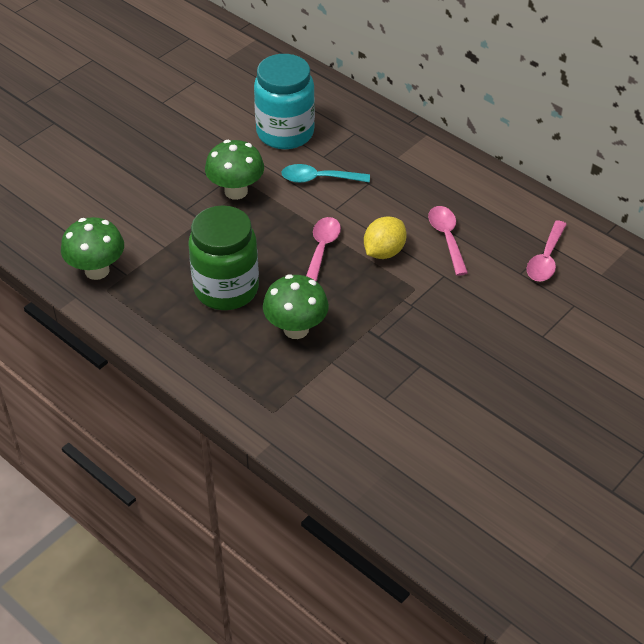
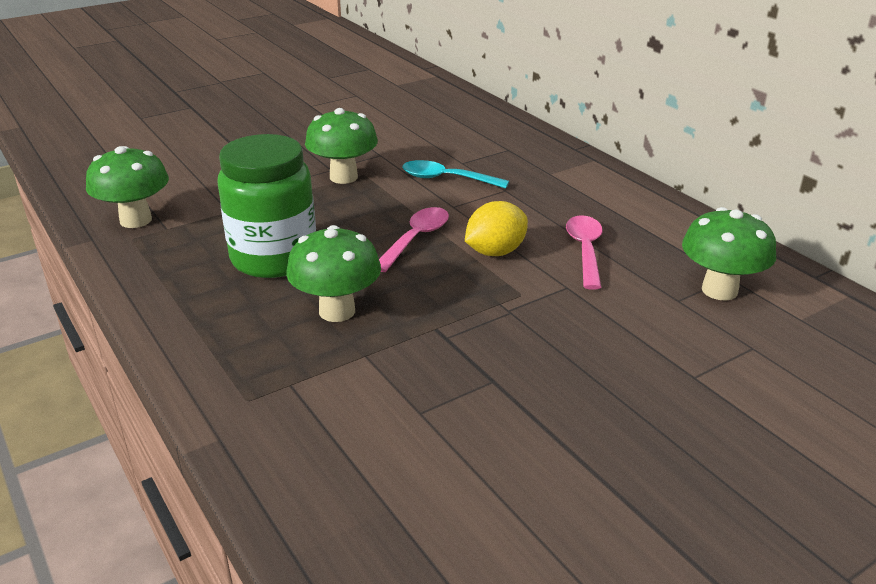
camera: 15 degrees right, 15 degrees down
(285, 133) = (428, 140): turquoise jar -> none
(545, 259) = (719, 290): pink spoon -> green mushroom

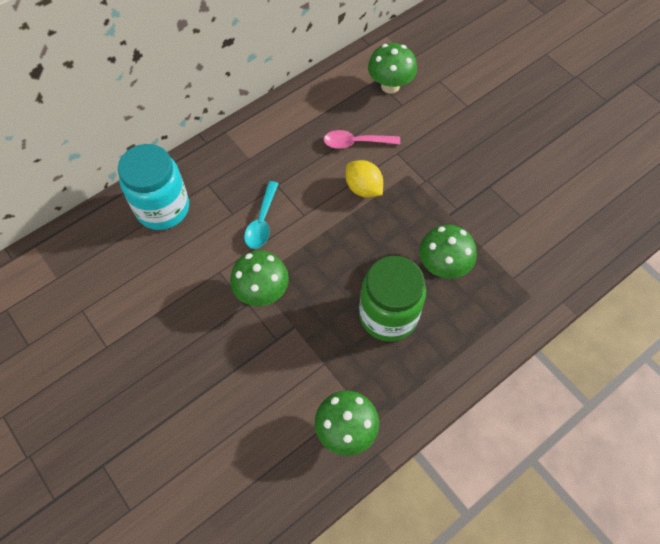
camera: 95 degrees left, 30 degrees up
(416, 239) = (352, 233): pink spoon -> none
(474, 126) = (163, 208): none -> turquoise jar

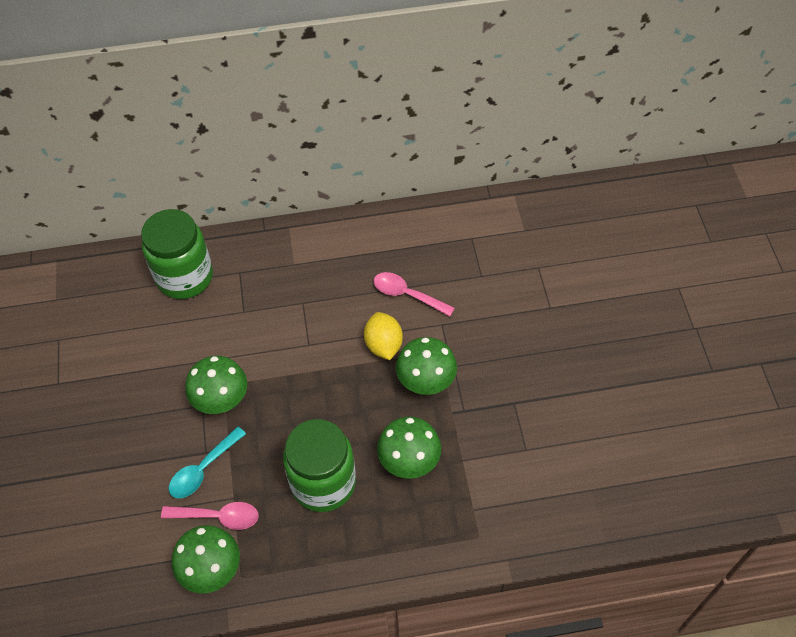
camera: 30 degrees right, 5 degrees down
(163, 208) = (185, 277): turquoise jar -> green jar
(262, 221) = (265, 332): turquoise spoon -> turquoise spoon (203, 469)
(322, 385) = (218, 517): none -> pink spoon
(390, 86) = (482, 250): green mushroom -> green mushroom (426, 382)

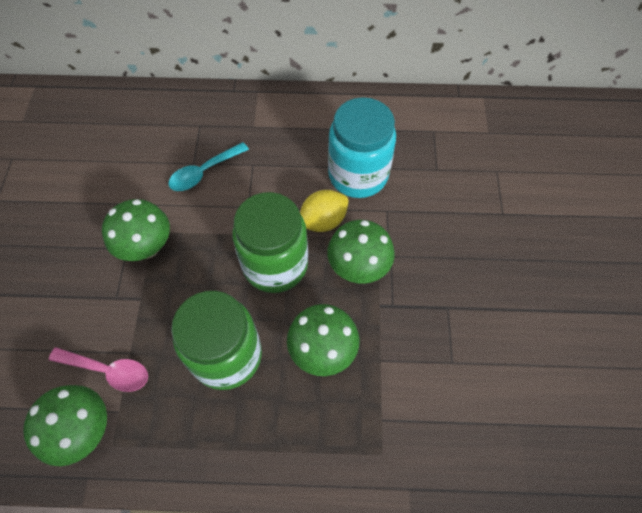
camera: 10 degrees right, 5 degrees up
(185, 277) = (147, 121): green jar -> green jar (275, 264)
(203, 469) = (108, 315): turquoise spoon -> turquoise spoon (204, 172)
(383, 345) = (323, 221): yellow lemon -> yellow lemon turned 60 degrees clockwise
(407, 294) = (358, 175): pink spoon -> turquoise jar

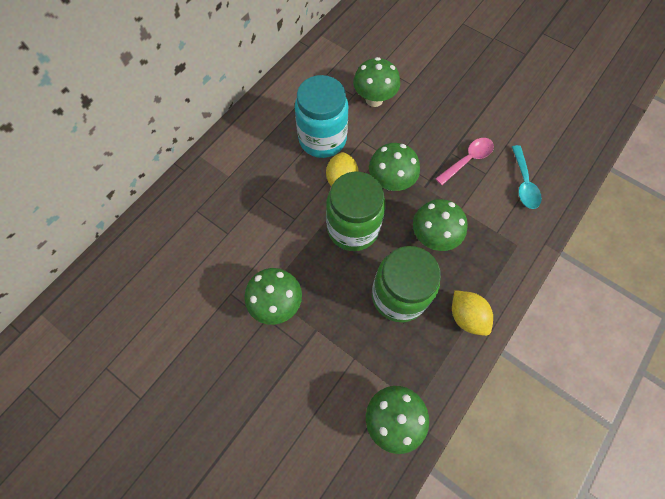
camera: 55 degrees left, 5 degrees up
(108, 370) = (358, 380): pink spoon -> pink spoon (467, 160)
(204, 172) = (242, 230): turquoise spoon -> turquoise spoon (523, 183)
(247, 444) = (466, 316): none -> yellow lemon
(448, 191) = (374, 99): none -> green mushroom

